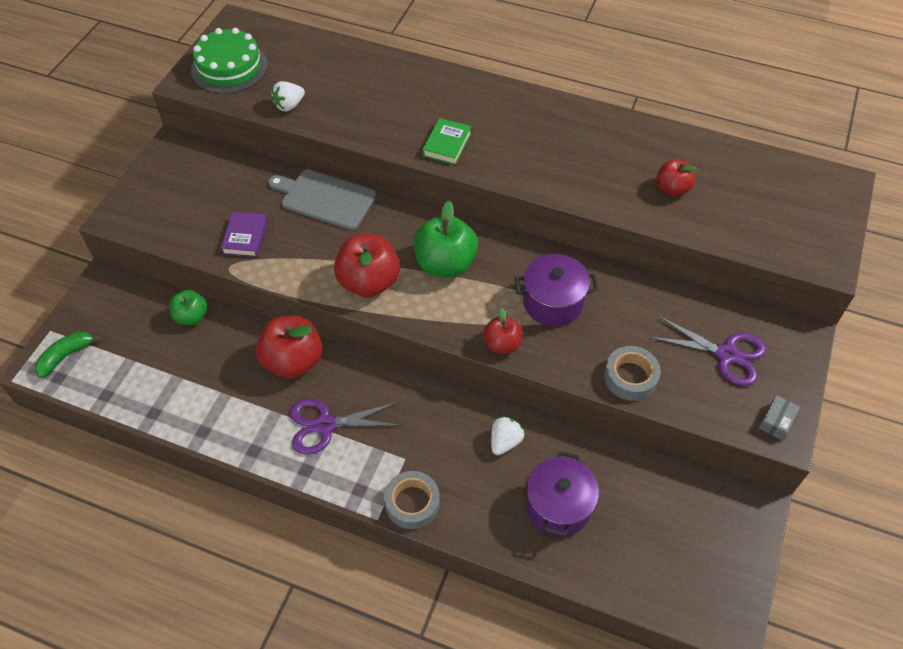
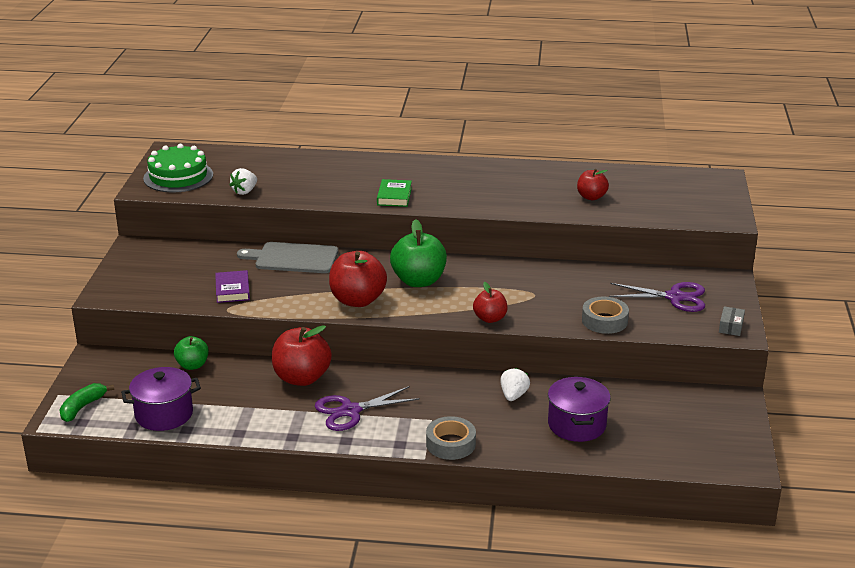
camera: 15 degrees left, 25 degrees down
(553, 302) = (521, 289): purple pot -> purple pot (164, 414)

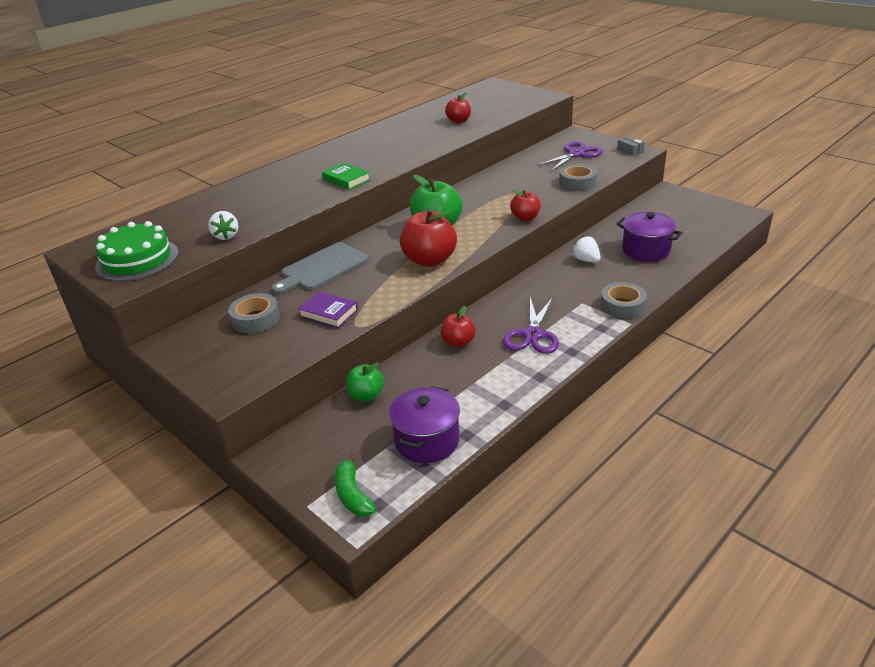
camera: 50 degrees left, 5 degrees up
(196, 264) = (255, 319): none -> grey tape
(302, 378) = (458, 342): red apple -> red apple, size x0.58

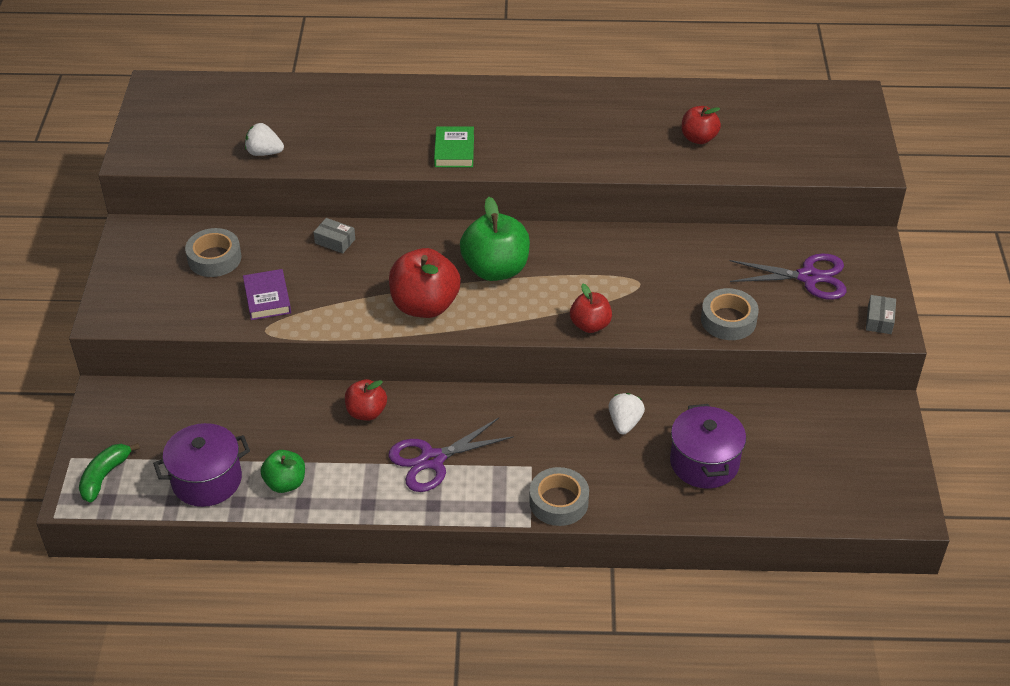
camera: 45 degrees right, 10 degrees up
(137, 260) = (175, 131): green cake -> none
(226, 236) = (264, 153): white strawberry -> white strawberry turned 75 degrees clockwise
(322, 268) = (335, 241): grey cutting board -> grey box
(366, 395) = (229, 401): green apple -> green apple (285, 483)

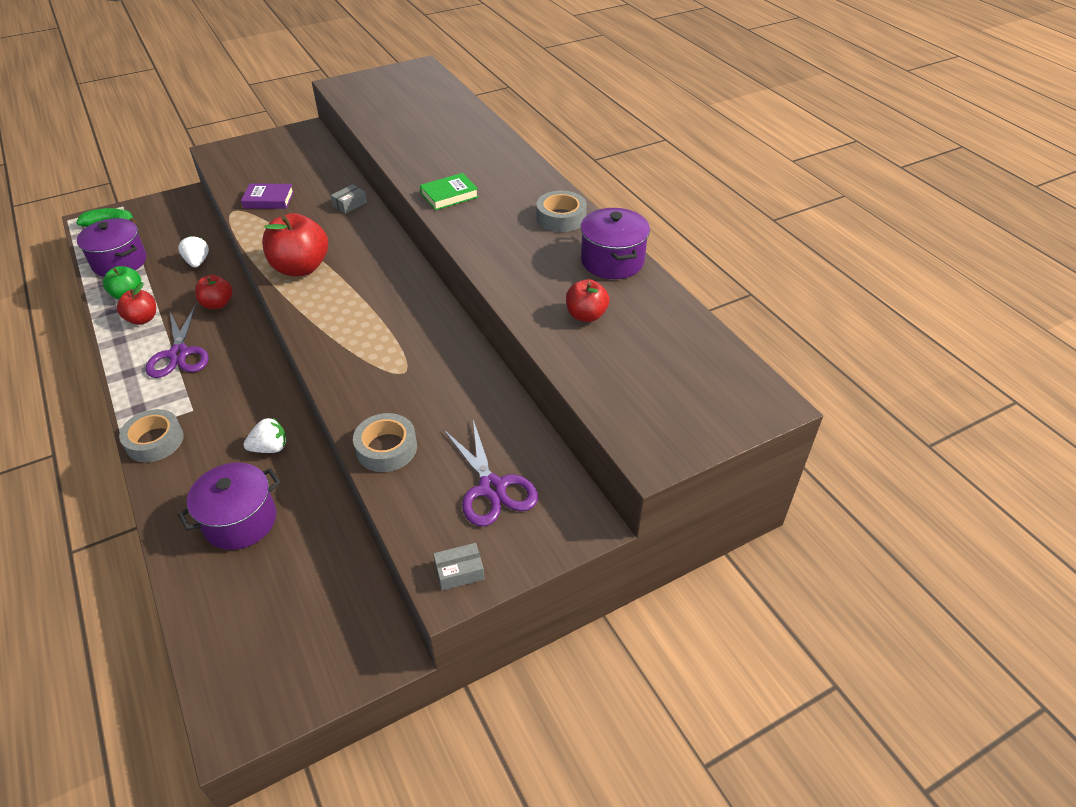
camera: 60 degrees right, 0 degrees up
(214, 258) = (298, 166): grey tape -> grey tape (561, 217)
(264, 153) = (380, 124): white strawberry -> white strawberry (197, 262)
(267, 298) = (268, 200): purple book -> purple book turned 45 degrees clockwise
(335, 241) = (349, 204): grey box -> grey box turned 45 degrees clockwise
(432, 460) = (179, 354): purple scissors -> purple scissors turned 135 degrees counterclockwise
(495, 269) = (367, 287): green apple -> none
(590, 325) = (327, 361): red apple -> red apple (142, 319)
(637, 98) = (612, 261): none -> purple pot

